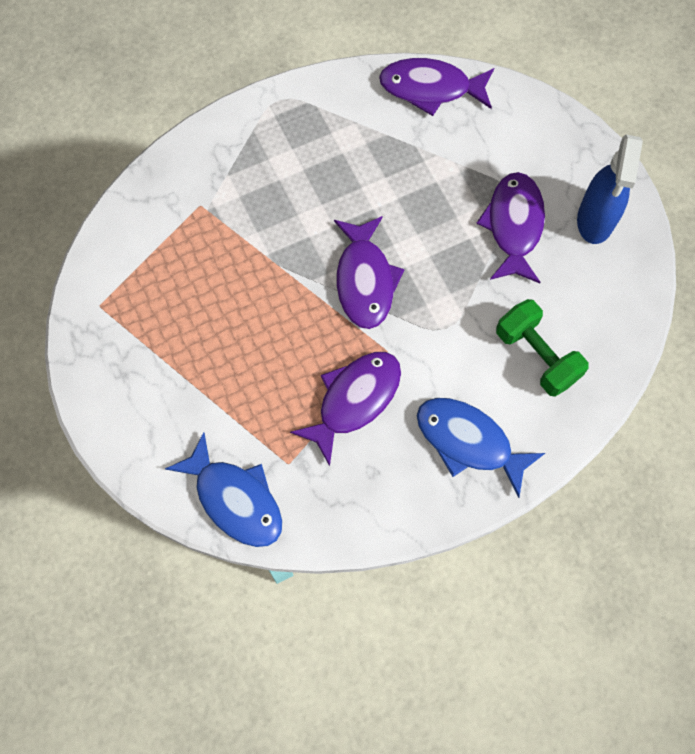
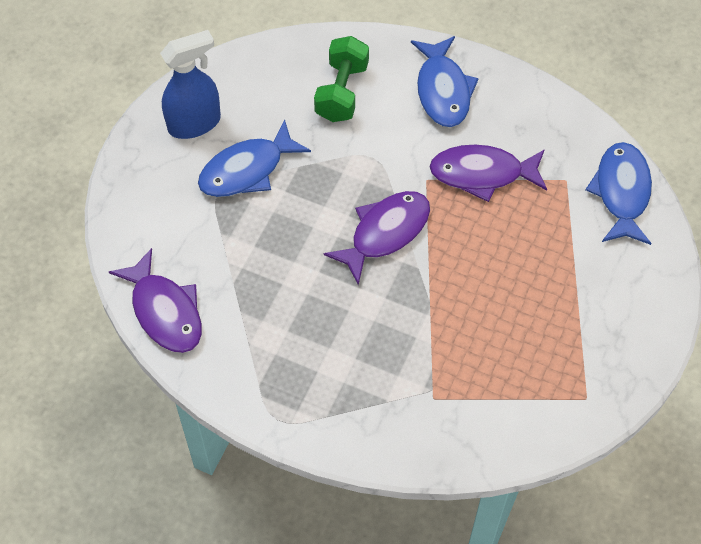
camera: 130 degrees left, 10 degrees down
(514, 225) = (247, 170): purple fish -> blue fish

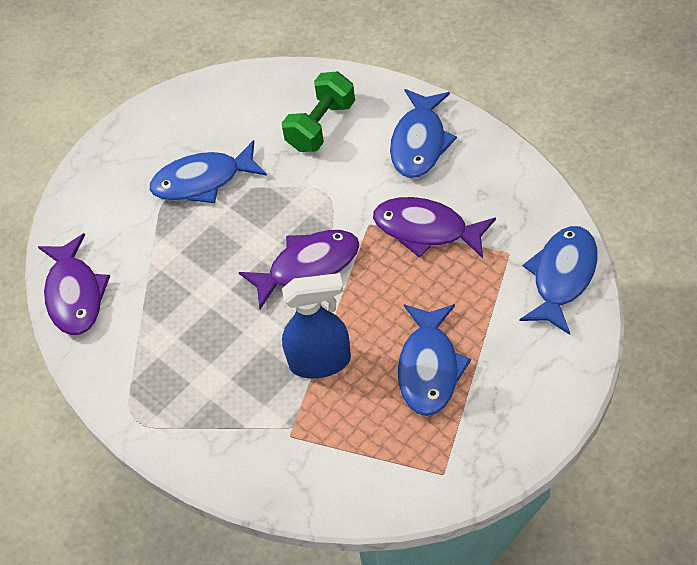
camera: 25 degrees right, 5 degrees down
(195, 123) = (173, 129): blue spray bottle -> blue spray bottle (320, 362)
(536, 304) = (429, 368): none -> blue fish

